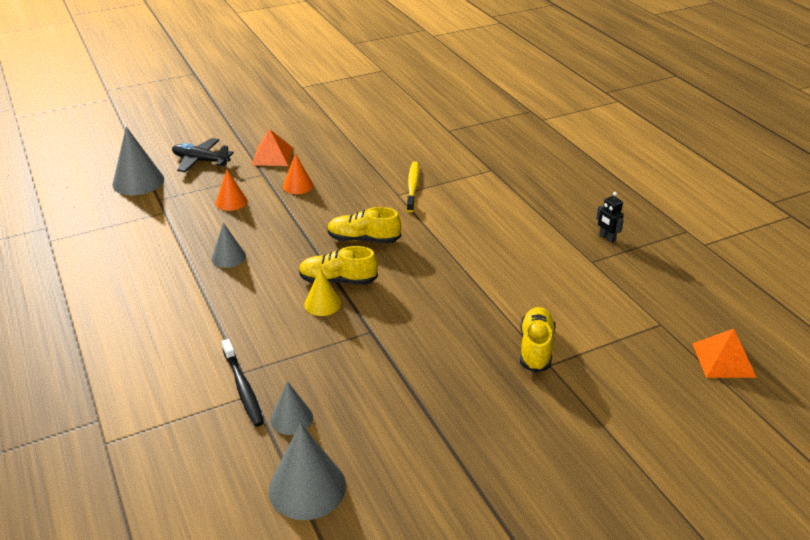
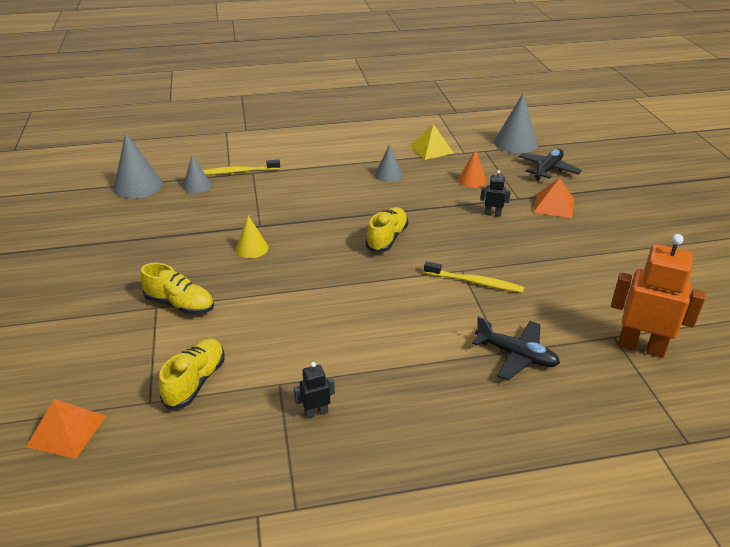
camera: 105 degrees right, 0 degrees up
(158, 235) = (431, 149): none -> yellow pyramid
(243, 388) = (237, 172): black toothbrush -> yellow toothbrush
(298, 186) = (492, 214): orange cone -> black robot
(322, 304) = (306, 208): yellow cone -> yellow cone (252, 248)
(338, 280) = (332, 218): yellow shoe -> yellow shoe (195, 382)
(454, 122) = (641, 347): none -> orange robot
(492, 164) = (516, 355): none -> black plane

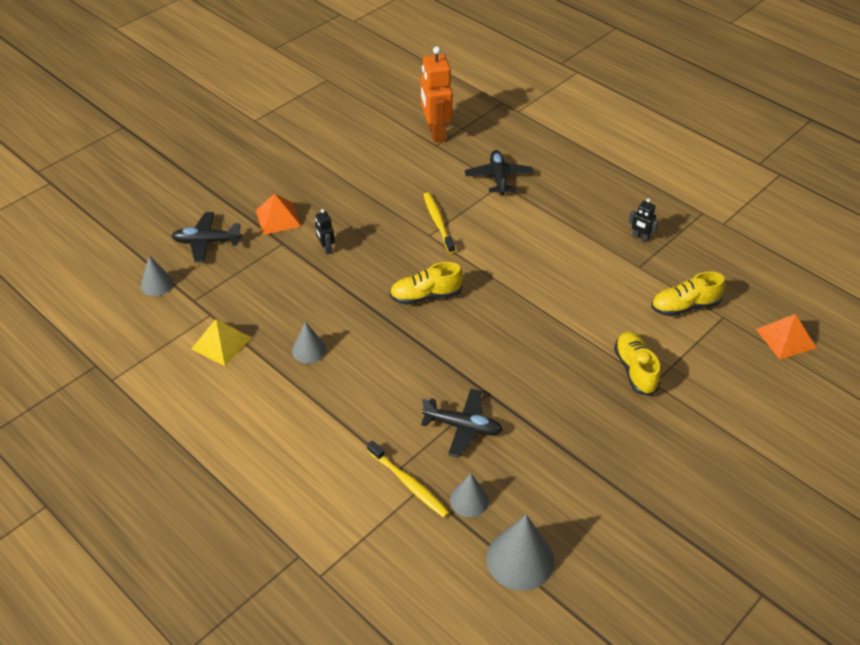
camera: 125 degrees left, 10 degrees up
(248, 204) = (463, 427): none -> black plane
(252, 248) = (525, 375): yellow cone -> none
(472, 180) = (271, 285): orange cone -> none
(515, 143) = (157, 284): grey cone -> grey cone, size x0.60

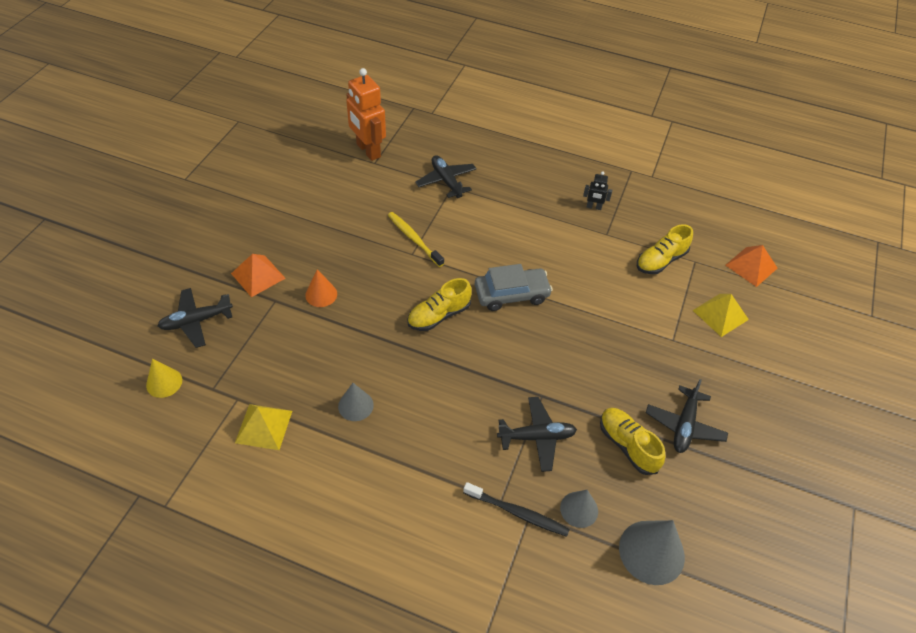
camera: 25 degrees left, 5 degrees up
(157, 284) = (164, 382): grey cone -> yellow cone
(326, 248) = (321, 294): black robot -> orange cone
(409, 484) = (518, 513): yellow toothbrush -> black toothbrush
(507, 296) = (511, 294): none -> grey car
(619, 463) = (684, 425): none -> black plane
(635, 370) = (652, 332): yellow shoe -> yellow shoe (627, 445)
(721, 374) = (720, 314): none -> yellow pyramid

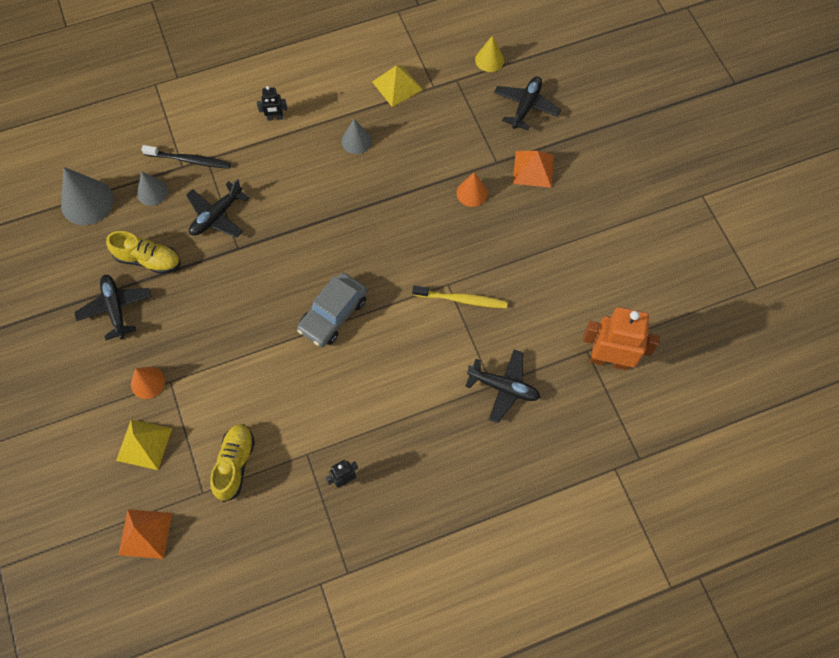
camera: 140 degrees right, 15 degrees up
(400, 489) = (275, 118): none -> black robot
(439, 315) = (370, 248): yellow shoe -> none
(518, 513) = (190, 160): black toothbrush -> black toothbrush turned 150 degrees counterclockwise
(691, 351) = (147, 382): none -> orange cone

